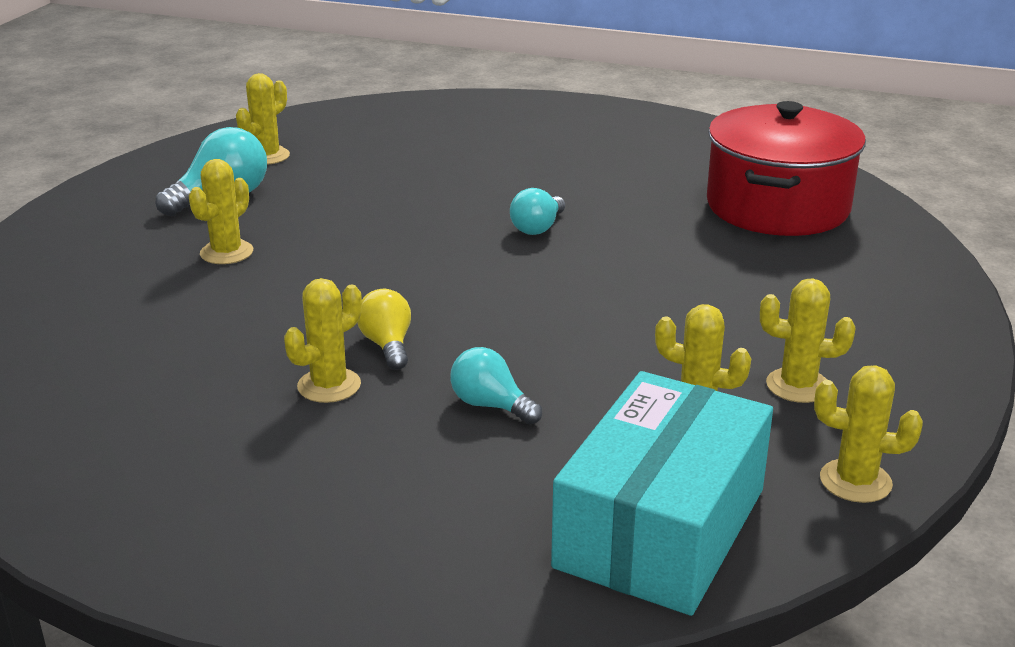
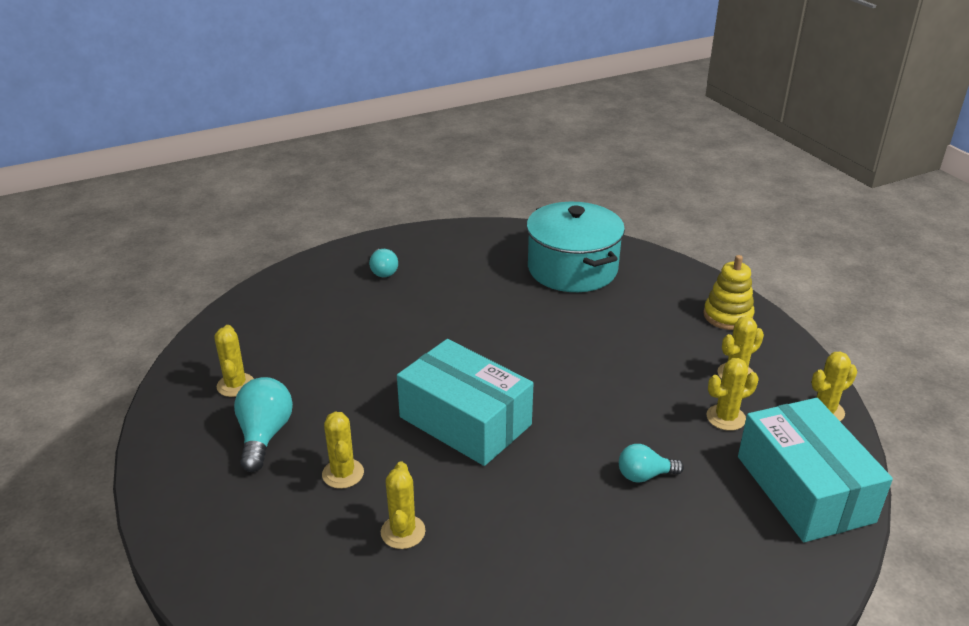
camera: 45 degrees left, 5 degrees up
(329, 386) = (556, 521): yellow cactus -> yellow cactus (403, 532)
(387, 345) = (540, 474): yellow light bulb -> none
(401, 270) = (465, 421): none -> turquoise box
(537, 228) = (486, 348): turquoise light bulb -> turquoise light bulb (383, 271)
(777, 207) = (572, 269): red pot -> turquoise pot
(907, 332) = (727, 316): none -> yellow stacking toy

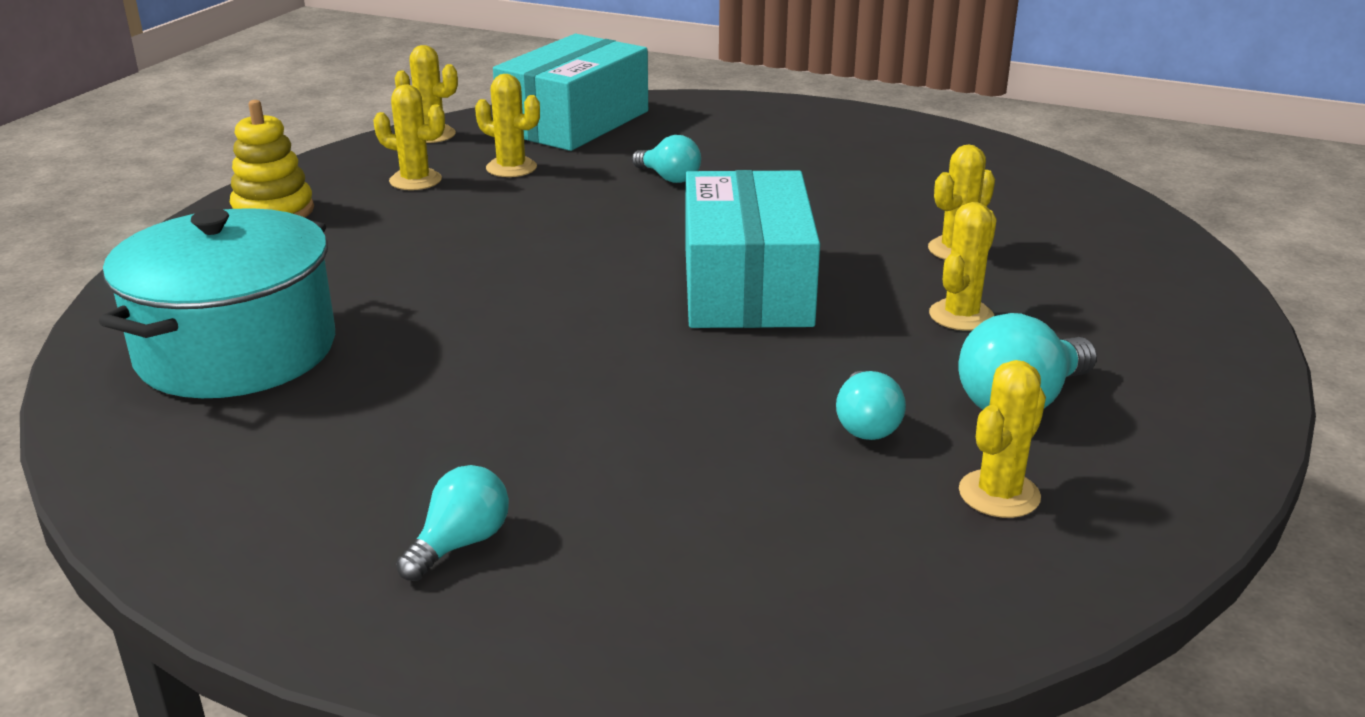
camera: 130 degrees left, 5 degrees down
(315, 382) = (866, 425): none -> turquoise light bulb

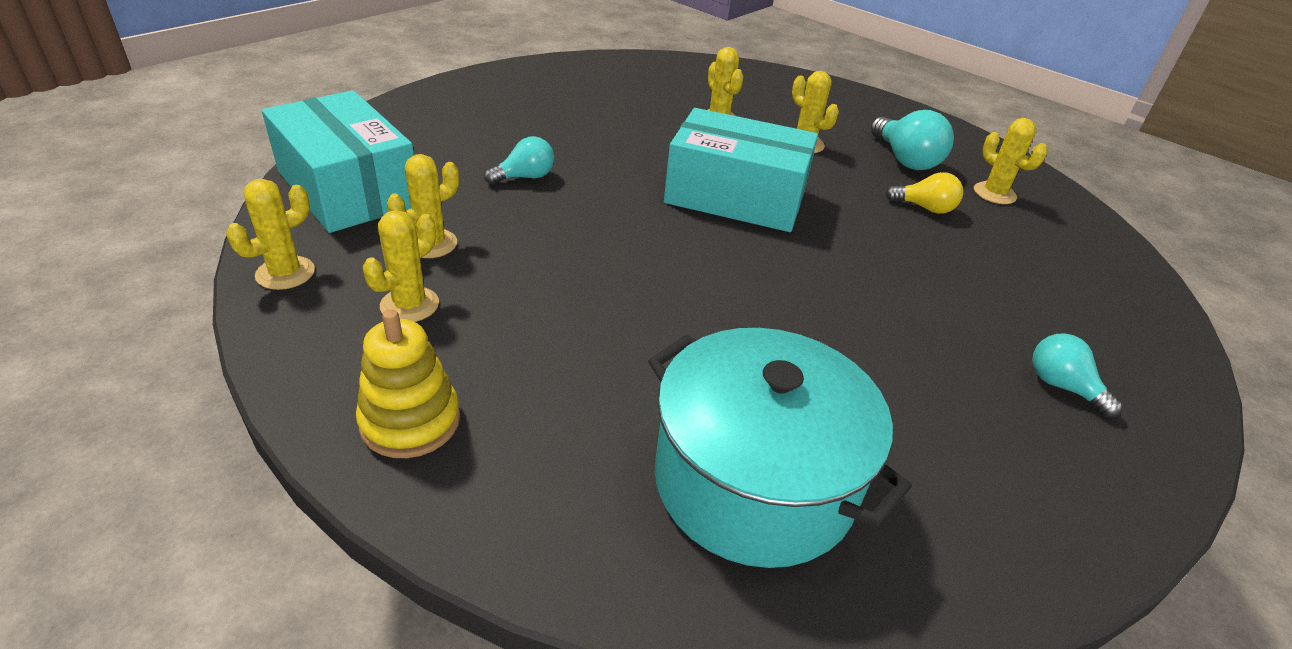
camera: 75 degrees left, 10 degrees up
(866, 425) = (925, 208): turquoise light bulb -> yellow light bulb

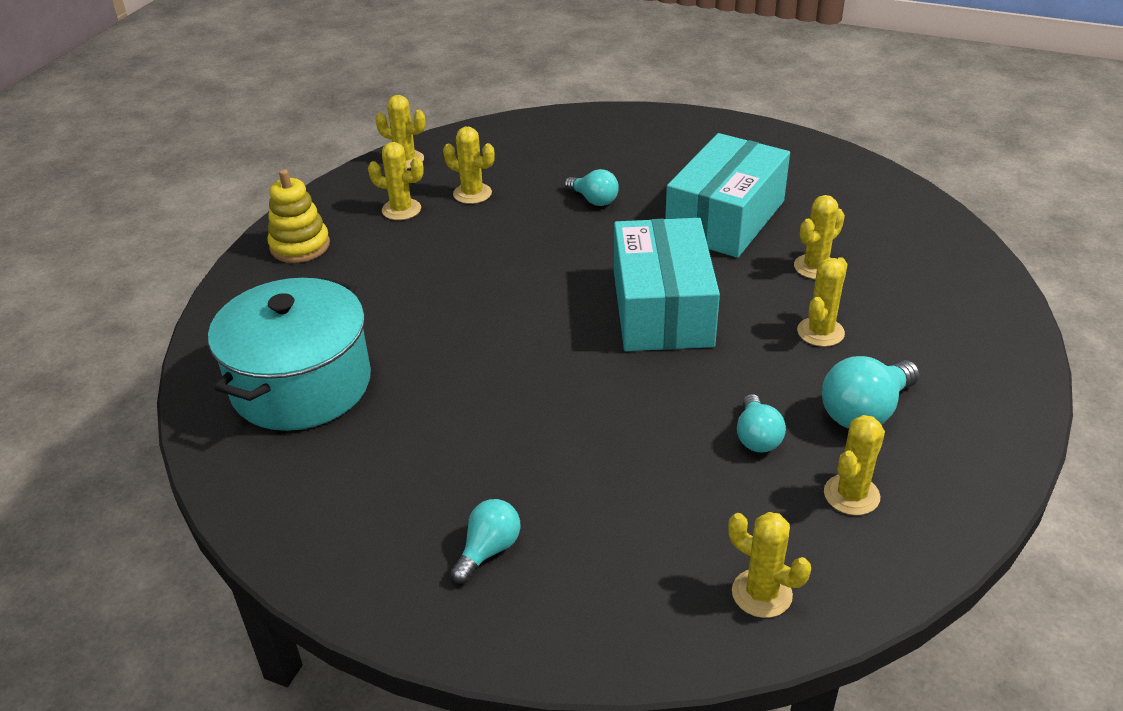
camera: 75 degrees right, 0 degrees up
(348, 188) = (514, 142): turquoise box -> turquoise box (725, 218)
(925, 208) = (757, 437): yellow light bulb -> turquoise light bulb
(1099, 259) = (761, 593): none -> yellow cactus

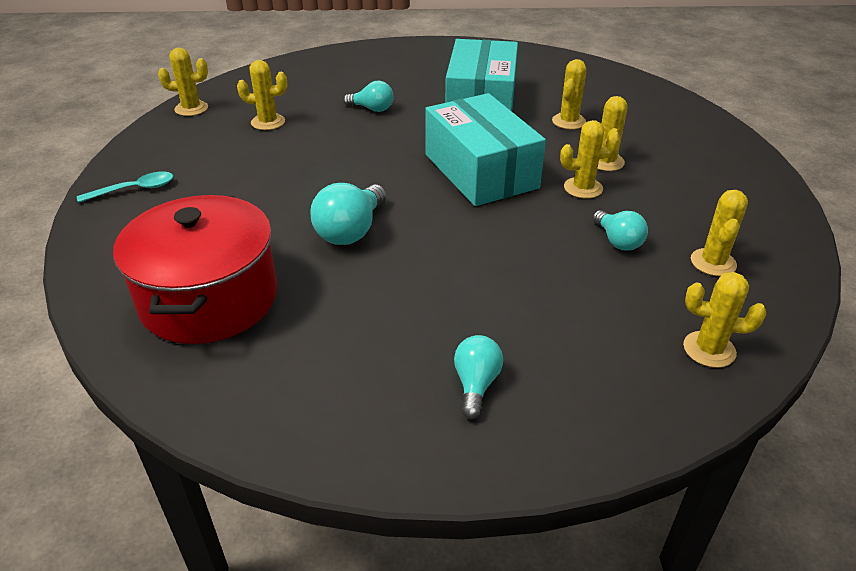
camera: 25 degrees left, 0 degrees up
(300, 246) = (134, 190): yellow stacking toy -> turquoise spoon
(301, 384) = (209, 298): turquoise pot -> red pot
(401, 210) = (212, 144): yellow cactus -> yellow cactus (583, 188)
(865, 412) = (676, 206): turquoise light bulb -> turquoise light bulb (351, 231)

